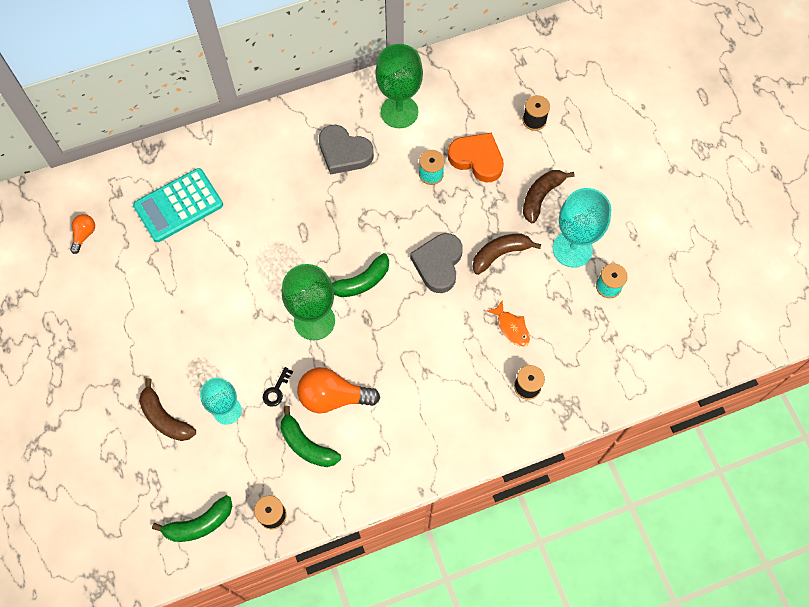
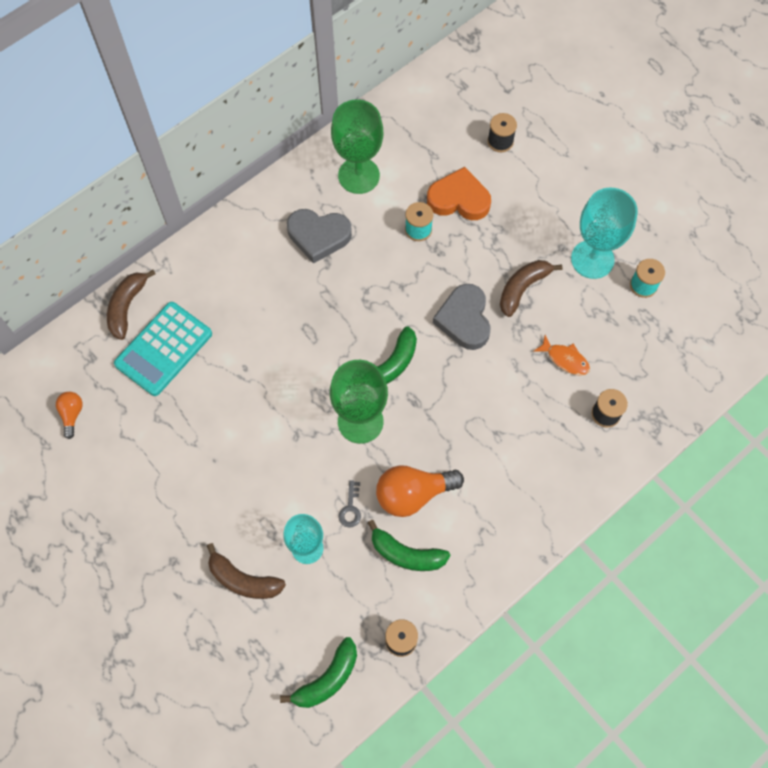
camera: 20 degrees left, 0 degrees up
(276, 390) = (350, 508): black key -> grey key
(541, 197) = (539, 217): brown banana -> brown banana (127, 307)

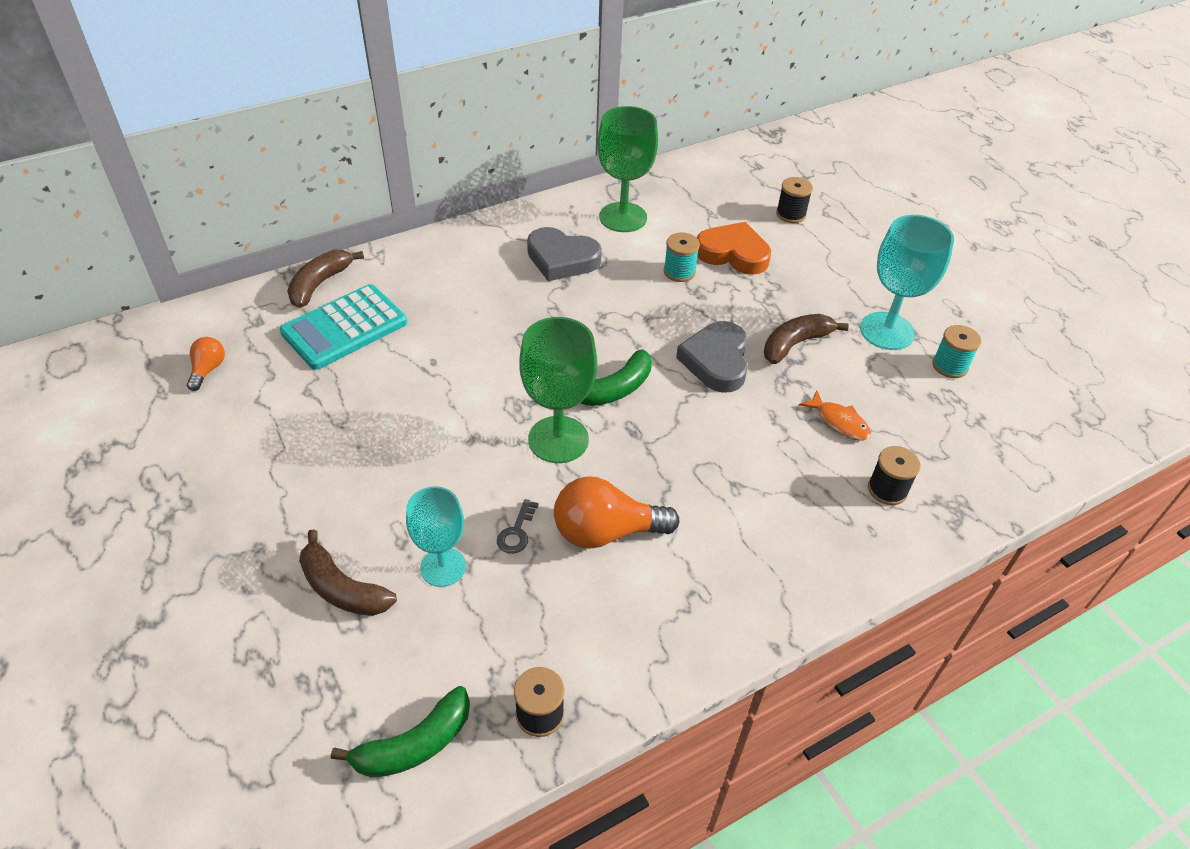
camera: 10 degrees right, 20 degrees down
(406, 554) = (578, 601): green banana -> none

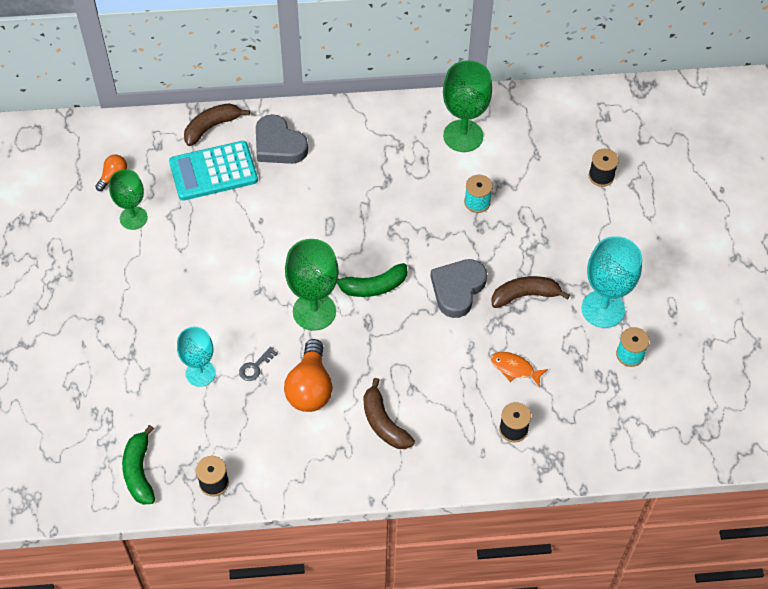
camera: 25 degrees right, 10 degrees up
(257, 408) = (133, 218): none -> green goblet
(342, 588) = (137, 364): brown banana -> brown banana (383, 423)
(414, 744) = (139, 472): green banana -> green banana turned 90 degrees clockwise
(562, 259) = (394, 161): grey heart -> grey heart (278, 145)
(606, 532) = (310, 388): orange light bulb -> orange light bulb turned 105 degrees counterclockwise
(733, 253) = (529, 199): orange heart -> none
(839, 422) = (514, 368): orange fish -> orange fish turned 135 degrees clockwise

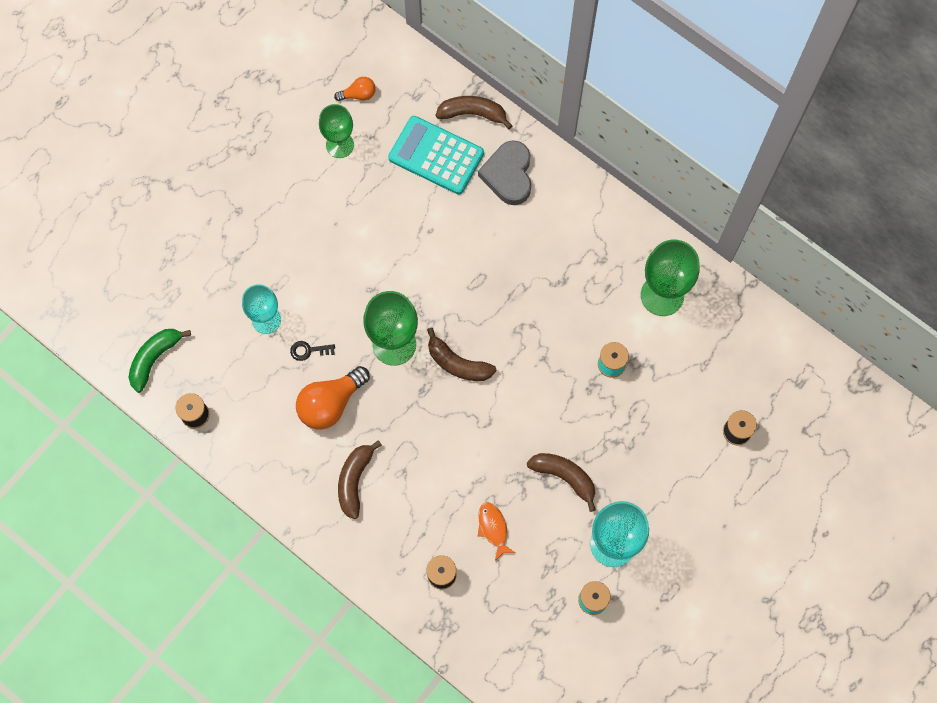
camera: 45 degrees right, 15 degrees up
(255, 367) = (309, 350): grey key -> black key
(373, 286) = (457, 363): green banana -> brown banana
(457, 289) = (518, 424): grey heart -> none

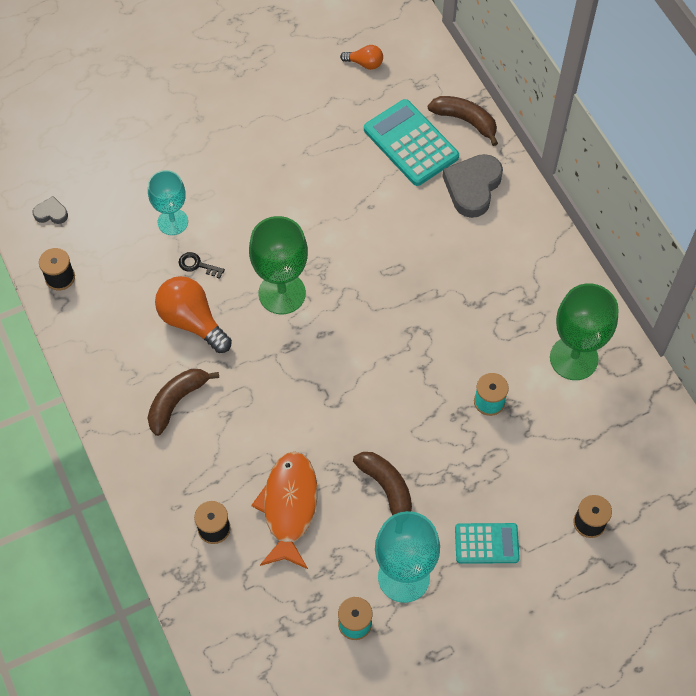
camera: 25 degrees right, 10 degrees down
(154, 358) = (51, 213): green banana -> grey heart
(330, 403) = (192, 321): orange light bulb -> orange light bulb turned 60 degrees clockwise
(340, 145) = (324, 99): green goblet -> none
(457, 363) = (334, 336): brown banana -> none
(493, 528) = (289, 507): orange fish -> orange fish, size x1.85
(664, 486) = (486, 543): none -> turquoise calculator

